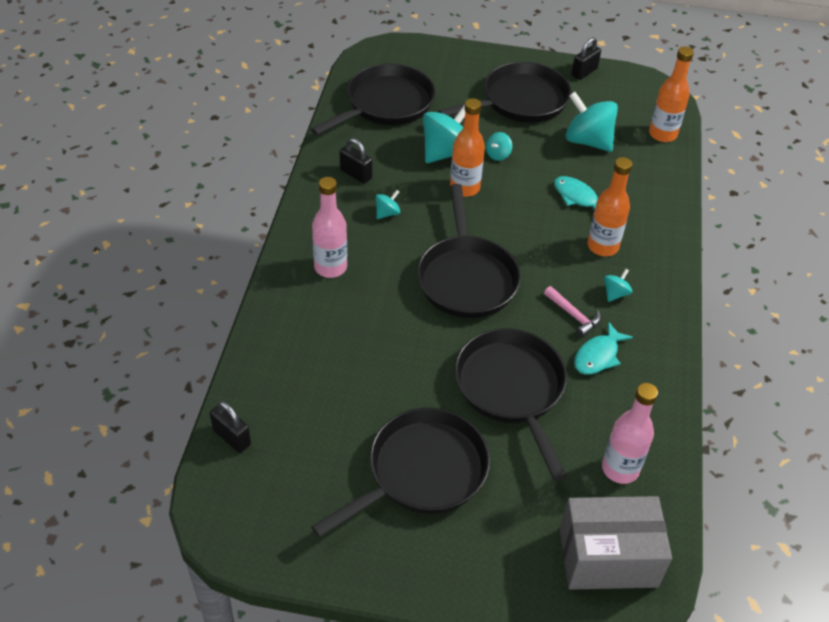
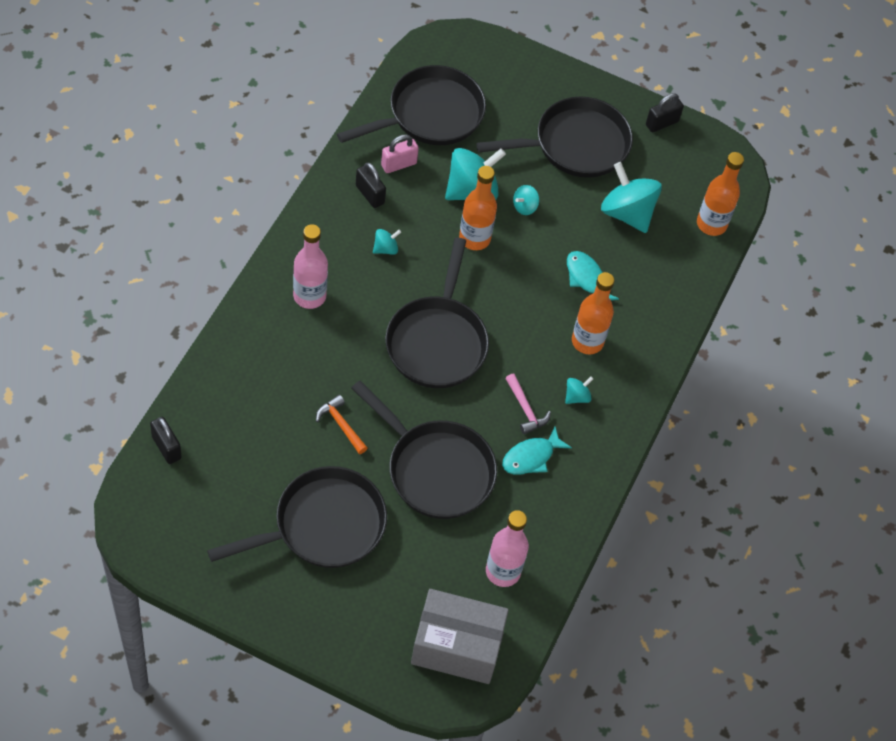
camera: 10 degrees right, 10 degrees up
(373, 146) = (398, 164): none -> pink padlock
(403, 372) = (341, 424): none -> orange hammer
(512, 390) = (435, 469): black pan -> black pan turned 135 degrees clockwise

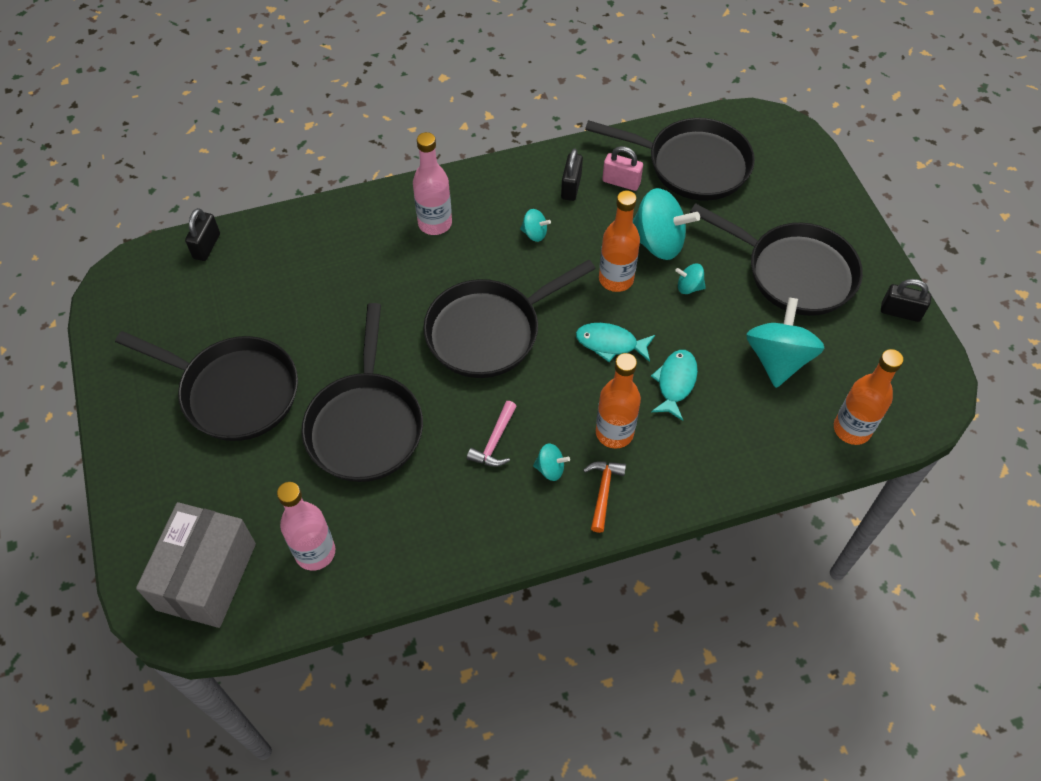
camera: 55 degrees right, 0 degrees up
(341, 424) = (340, 331): orange hammer -> orange hammer (603, 491)
(456, 647) = (206, 576): grey box -> grey box turned 45 degrees clockwise
(531, 457) = (452, 483): turquoise fish -> turquoise fish (610, 343)

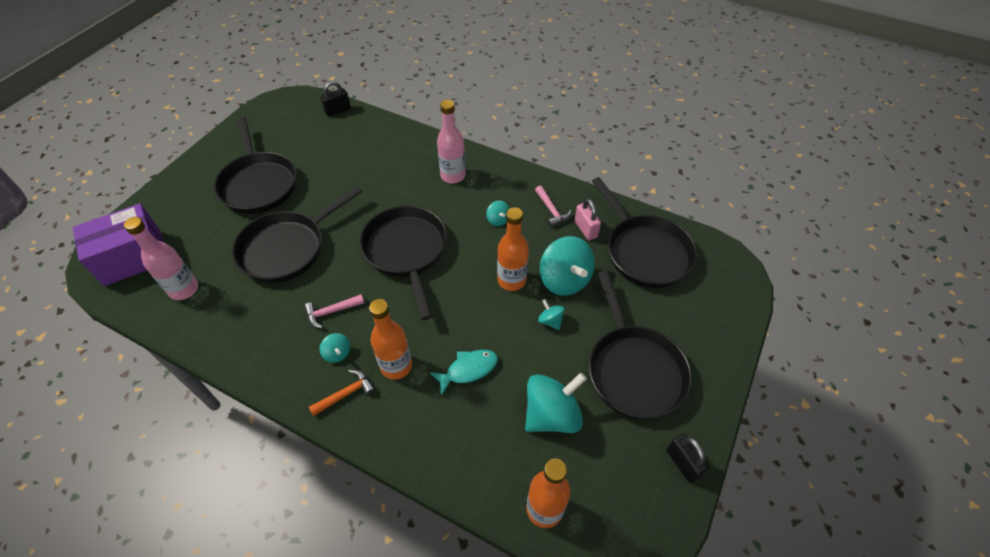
camera: 45 degrees right, 5 degrees down
(206, 576) = (133, 257): grey box -> purple box
(489, 331) = (406, 252): black pan -> black pan turned 60 degrees clockwise
(571, 187) = (551, 210): black padlock -> pink hammer
(610, 343) = (461, 314): turquoise fish -> none

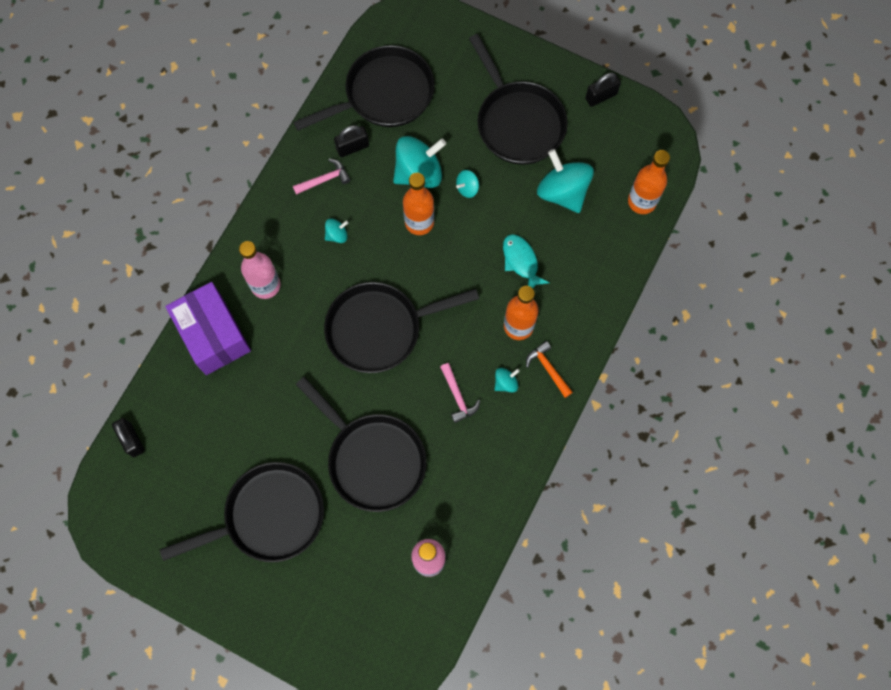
camera: 90 degrees left, 20 degrees up
(133, 257) = (383, 635): purple box -> purple box (213, 335)
(585, 229) = (352, 147): pink padlock -> black padlock
(633, 369) = (517, 122): black pan -> black pan turned 75 degrees clockwise

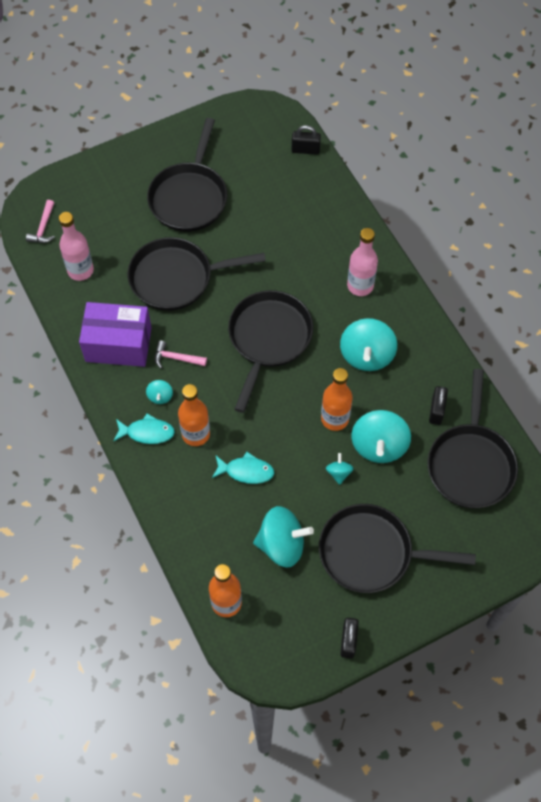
camera: 125 degrees right, 10 degrees down
(213, 335) = (345, 233): purple box -> purple box (118, 344)
(325, 179) = (421, 374): pink hammer -> pink hammer (43, 228)
(337, 235) = (366, 355): turquoise spinning top -> turquoise spinning top, size x2.14
(548, 368) = (147, 432): orange hammer -> turquoise fish

